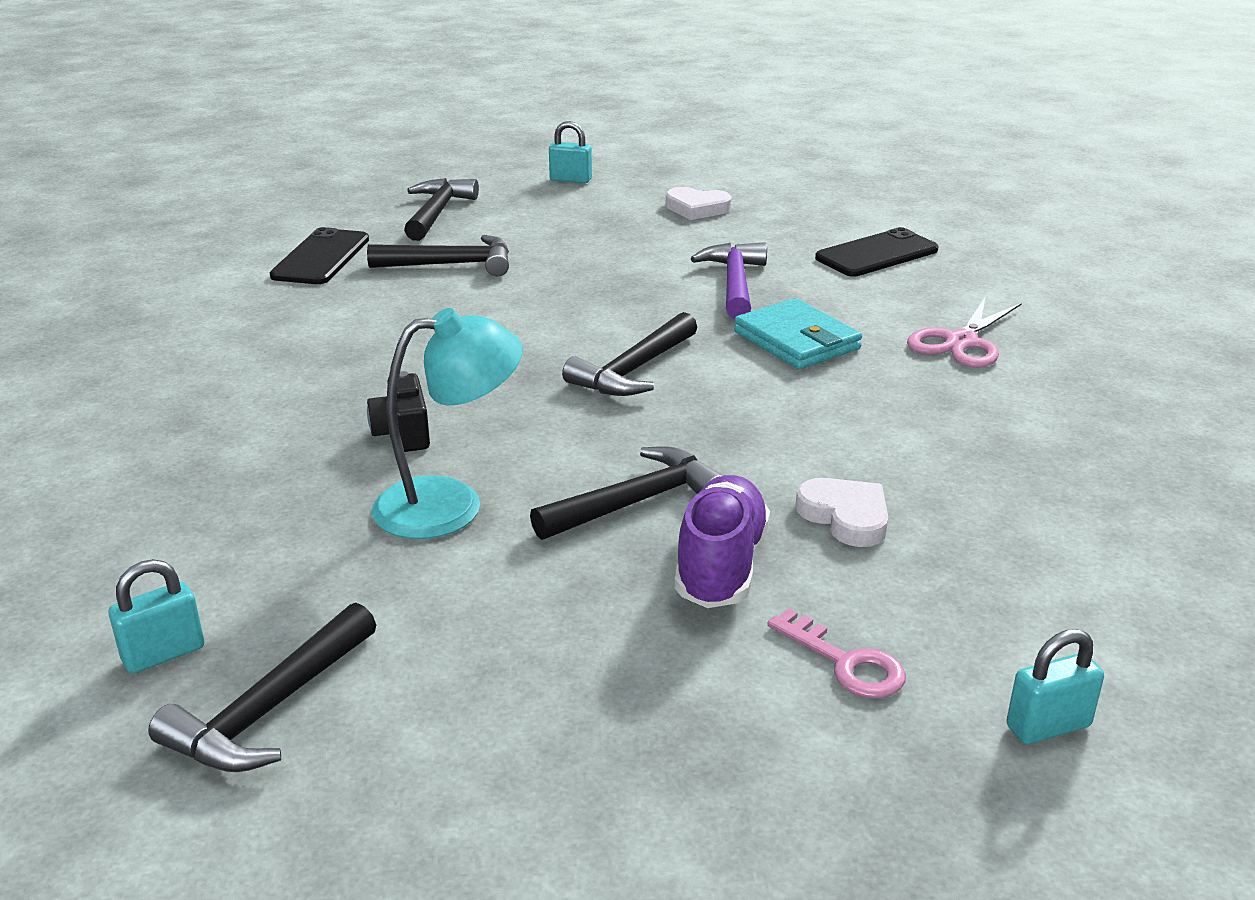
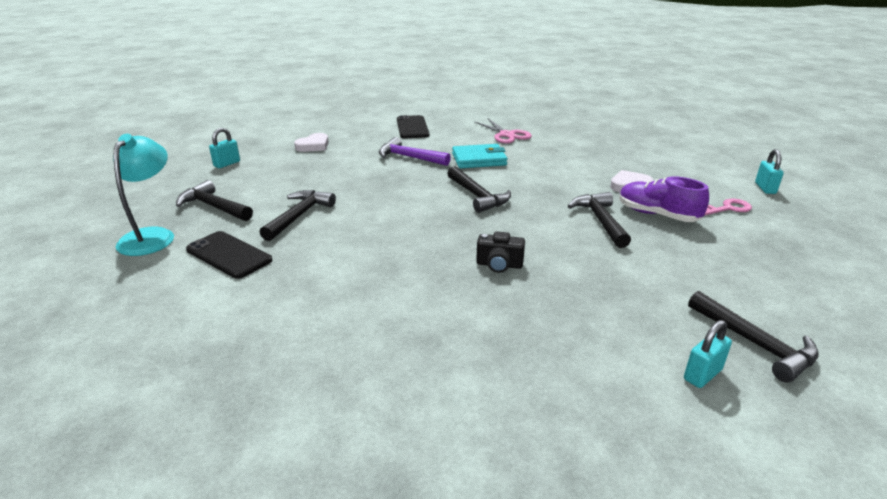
camera: 65 degrees left, 0 degrees up
(163, 654) = (702, 374): turquoise padlock -> turquoise padlock turned 60 degrees clockwise
(451, 504) = (581, 264): turquoise lamp -> turquoise lamp (152, 236)

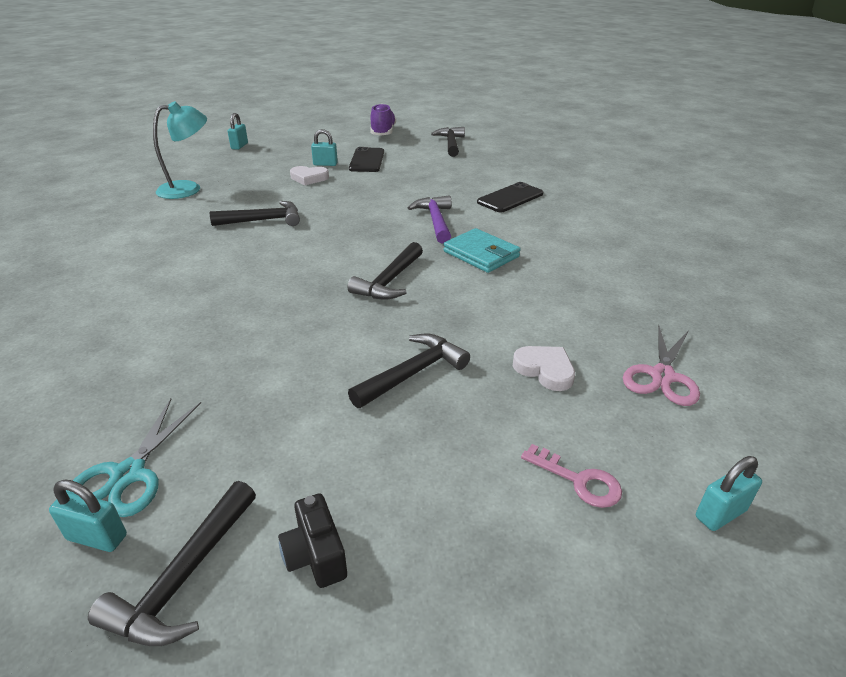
camera: 55 degrees right, 5 degrees up
(90, 188) = (239, 146): none -> turquoise padlock
(213, 206) = (249, 188): black hammer -> black hammer (451, 144)
(229, 255) = (180, 221): black phone -> black phone (367, 160)
(313, 146) = (402, 177): white heart -> white heart (309, 178)
(499, 265) = (251, 337): black camera -> black camera (315, 555)
(506, 135) = (574, 248): pink scissors -> pink scissors (662, 376)
(639, 350) = (128, 474): none -> turquoise scissors
(657, 215) = (478, 415): purple shoe -> purple shoe (383, 132)

